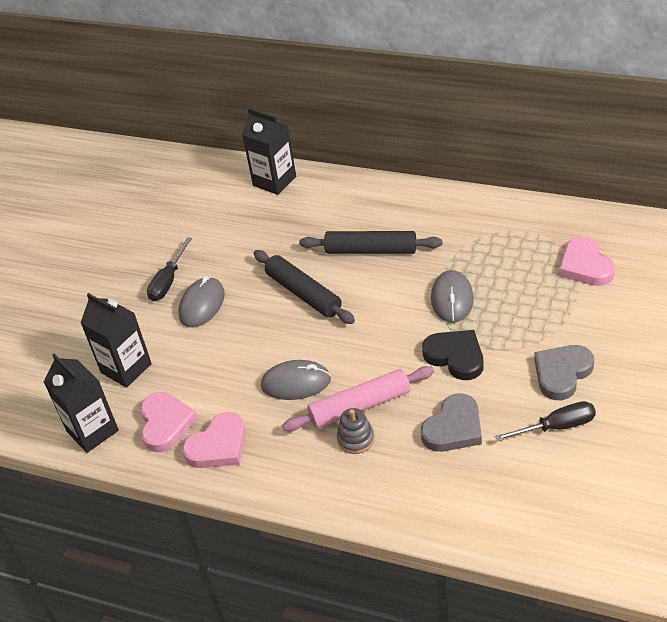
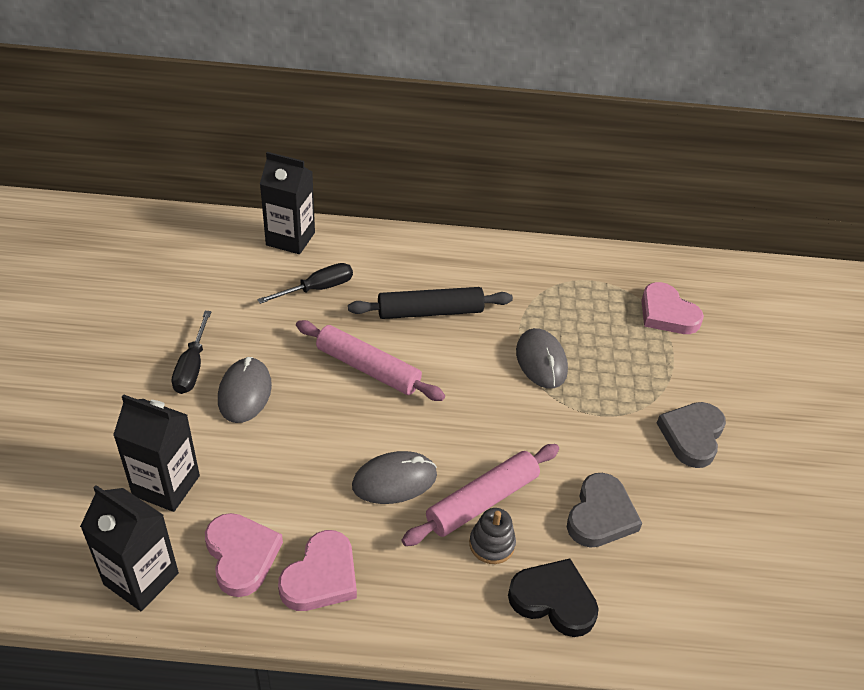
camera: 25 degrees left, 0 degrees up
(303, 293) = (368, 368): black rolling pin -> pink rolling pin
(455, 356) = (570, 428): black heart -> black heart (553, 600)
(557, 427) = (712, 499): black screwdriver -> black screwdriver (317, 289)

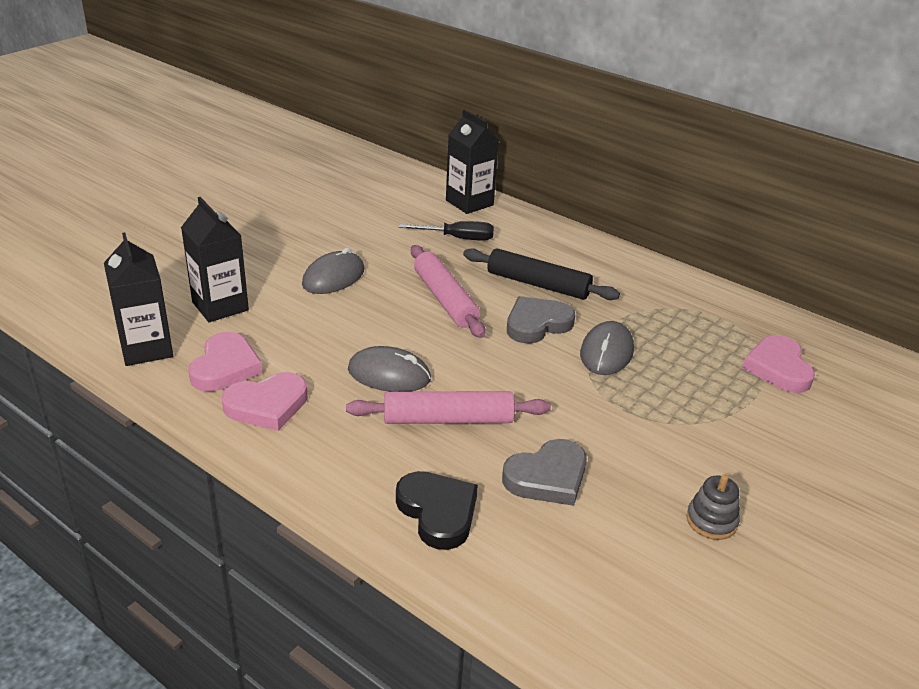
camera: 35 degrees right, 10 degrees down
(192, 367) = (312, 249): black screwdriver -> none
(492, 544) = (425, 450): grey stacking toy -> grey stacking toy (711, 521)
(692, 436) = (707, 464): grey heart -> grey heart (537, 324)

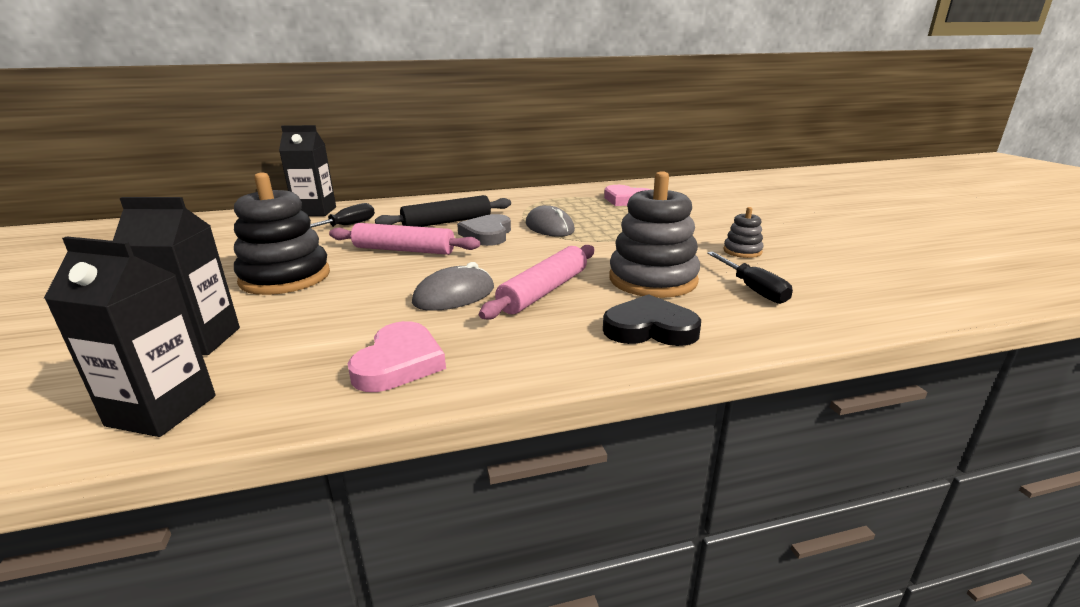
camera: 50 degrees left, 10 degrees down
(225, 367) = (298, 368): pink heart -> none
(333, 277) = (285, 277): grey mouse -> black stacking toy
(547, 477) = (652, 280): grey heart -> grey stacking toy
(602, 558) = (752, 289): none -> black screwdriver

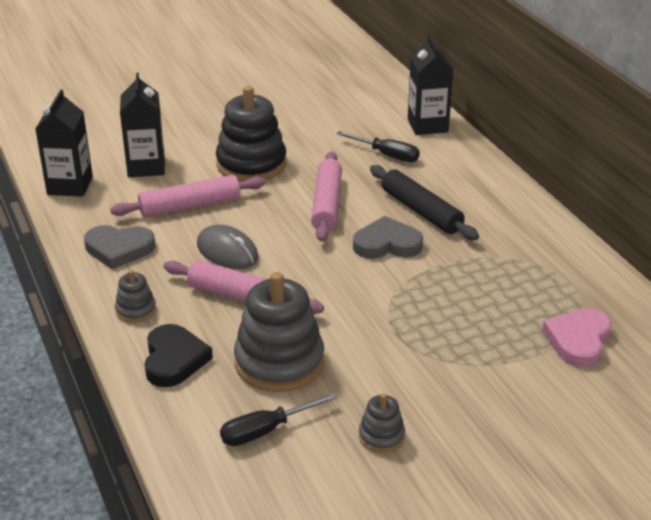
camera: 80 degrees right, 10 degrees up
(338, 313) = (190, 206): none -> pink rolling pin
(399, 363) = (119, 249): pink heart -> grey heart
(549, 227) = (426, 283): grey mouse -> none
(549, 351) = (136, 310): none -> grey stacking toy

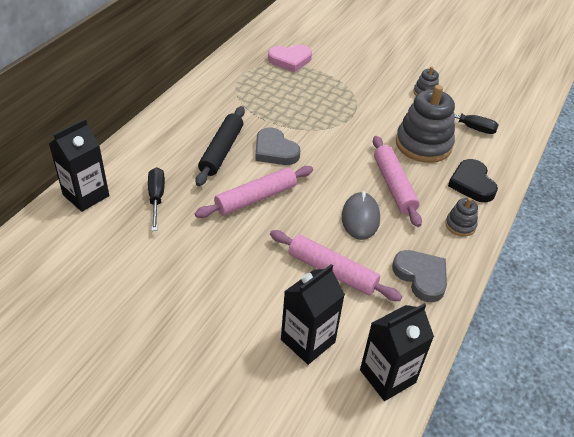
camera: 130 degrees left, 10 degrees up
(174, 359) = (472, 183): black heart -> black heart turned 60 degrees counterclockwise
(251, 164) = (239, 270): black stacking toy -> none

